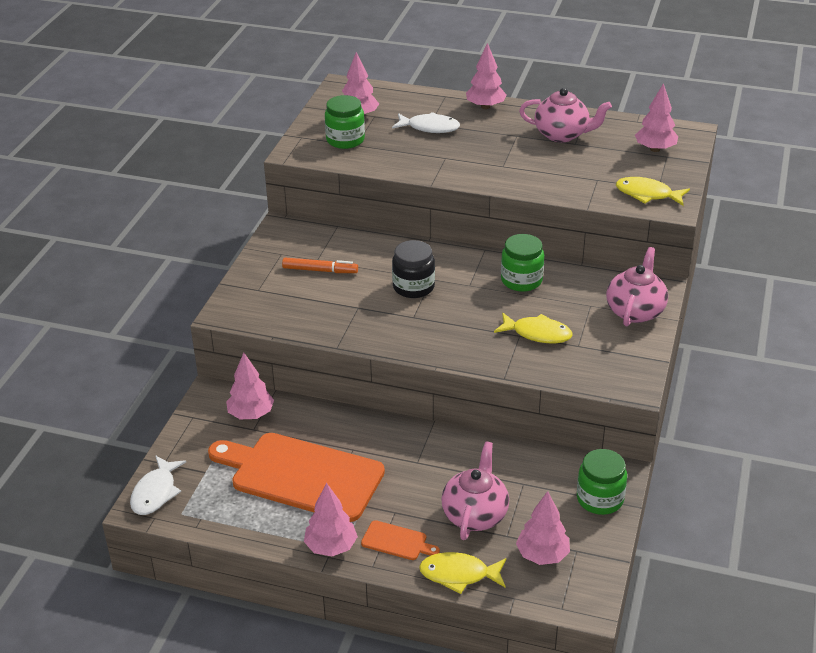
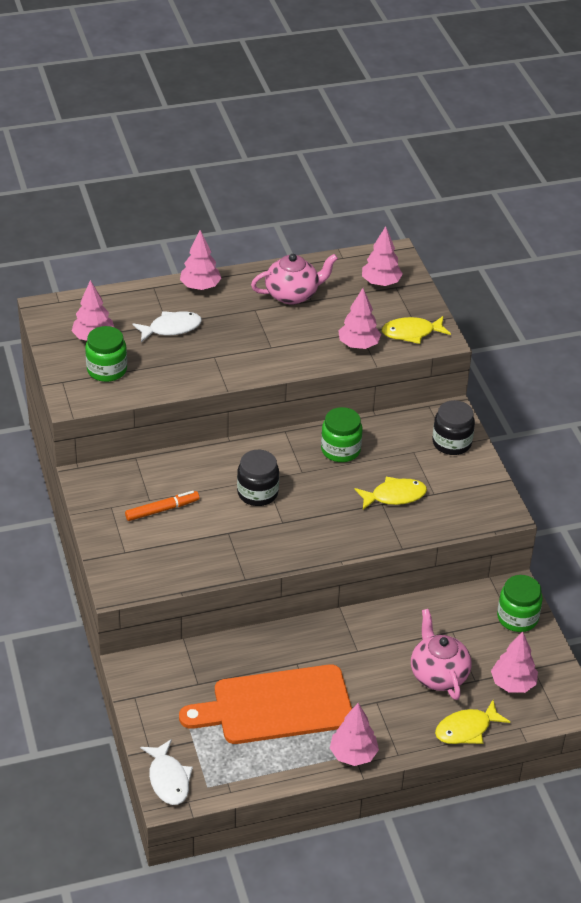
camera: 35 degrees left, 5 degrees up
(251, 414) = (183, 671): pink tree -> pink tree (358, 345)
(397, 541) = (399, 725): orange cutting board -> none
(635, 311) = (451, 443): pink teapot -> black jar

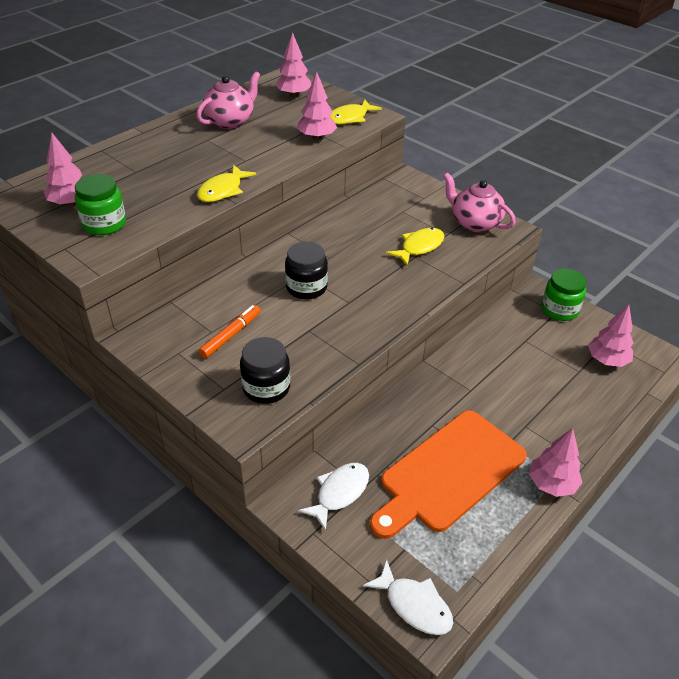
camera: 30 degrees left, 0 degrees up
(171, 328) = (143, 174): white fish -> white fish (339, 493)
(200, 287) = (144, 138): pink tree -> none
(340, 450) = (345, 230): green jar -> none
(438, 674) = (548, 379): pink teapot -> pink teapot (474, 223)
(451, 443) = (424, 195): black jar -> black jar (266, 388)
(466, 729) = (613, 414): yellow fish -> yellow fish (223, 190)

